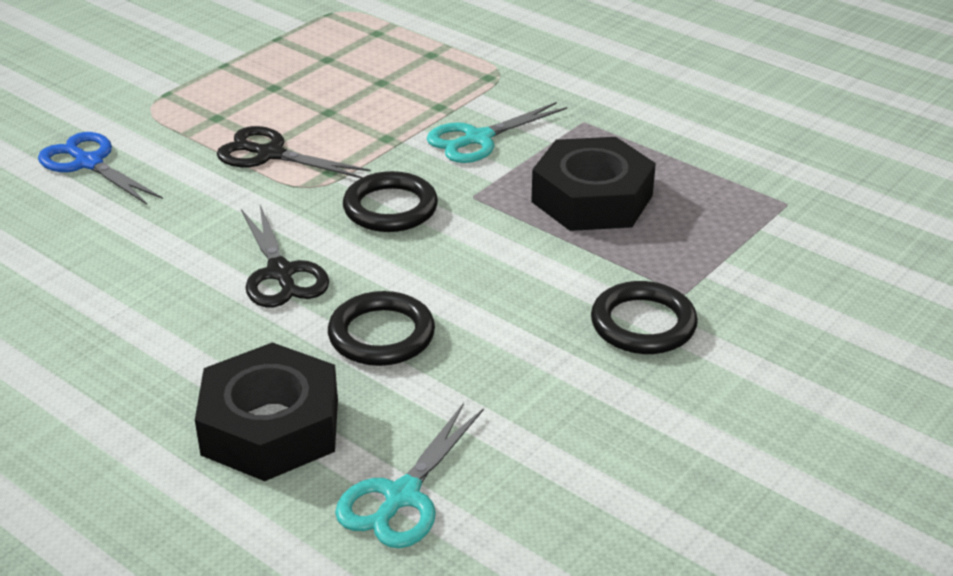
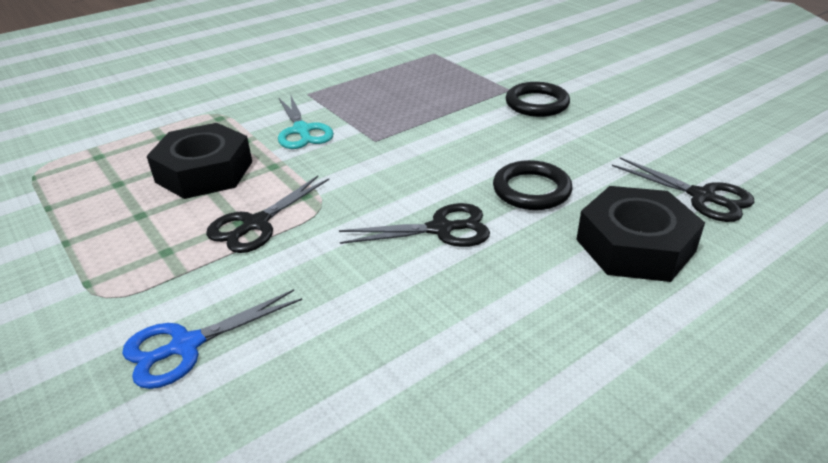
camera: 75 degrees left, 0 degrees up
(390, 208) = (373, 173): black ring -> none
(402, 496) = (702, 197): turquoise scissors -> black scissors
(592, 198) = (400, 102): black nut -> black nut (204, 172)

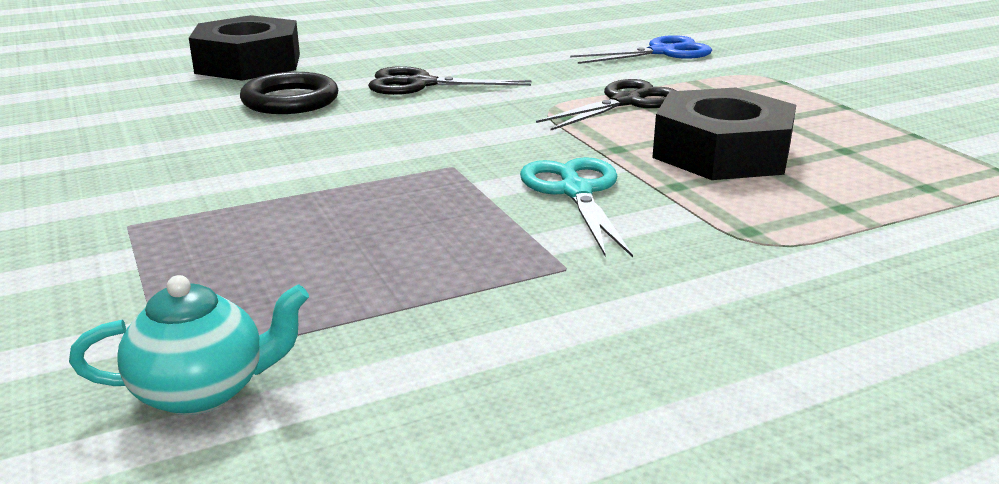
camera: 170 degrees left, 10 degrees down
(415, 49) = (203, 391): none -> turquoise teapot
(537, 104) = (123, 191): black ring -> none
(702, 197) = (119, 82): black scissors -> none

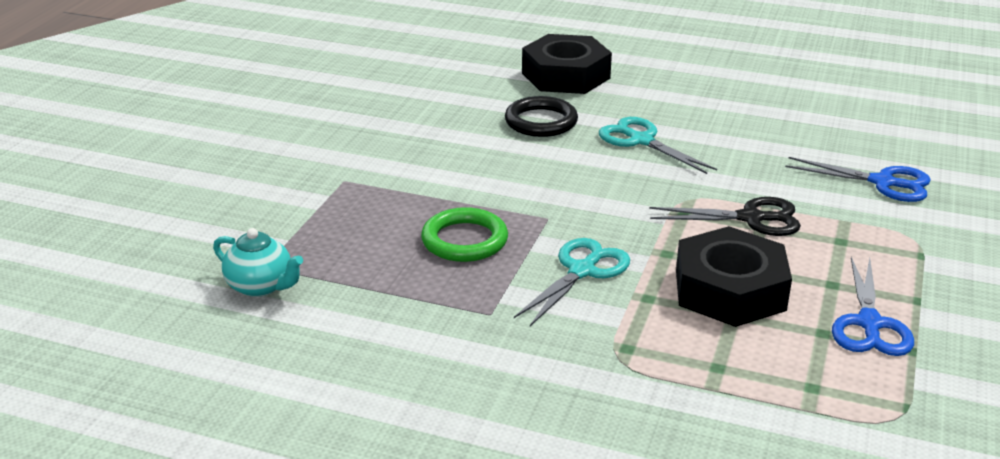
camera: 45 degrees right, 5 degrees up
(402, 218) = (464, 240): none -> green ring
(421, 84) = (641, 140): black scissors -> turquoise scissors
(855, 132) = (869, 324): none -> blue scissors

